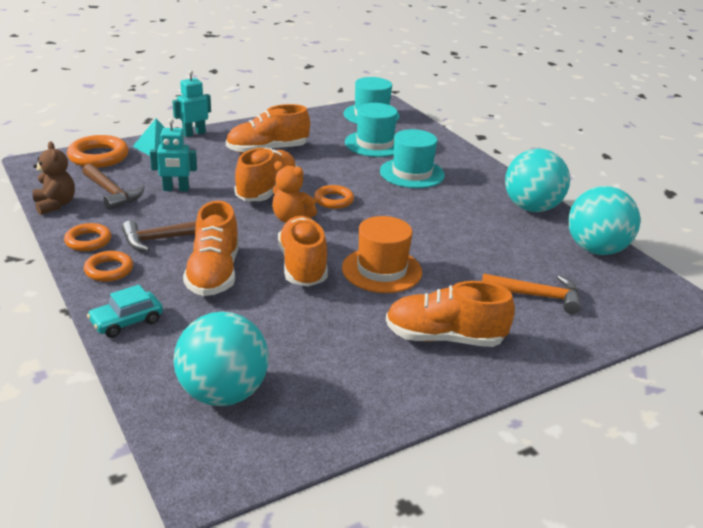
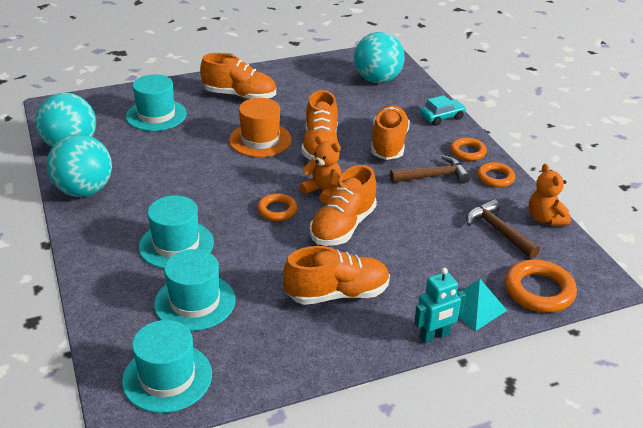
camera: 170 degrees left, 5 degrees up
(55, 205) = (545, 219): brown teddy bear -> orange teddy bear
(176, 189) = (436, 233): turquoise robot -> none
(537, 296) = (156, 115): orange hammer -> turquoise hat

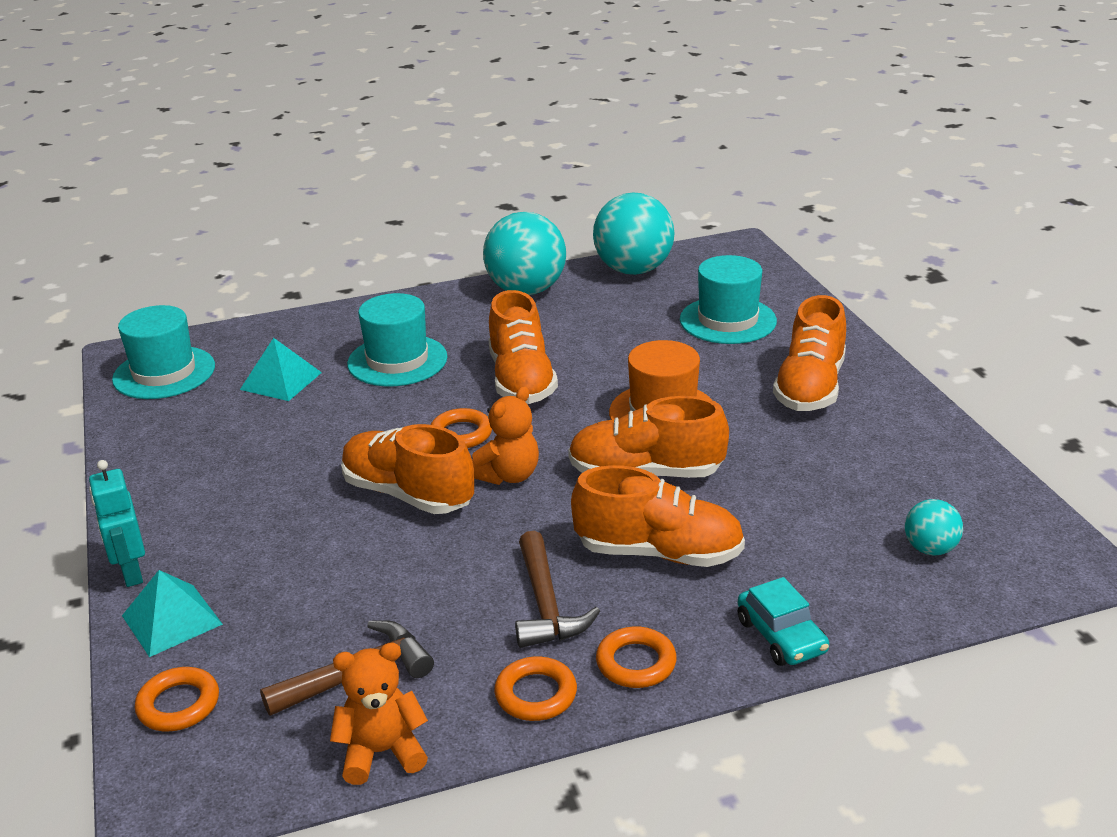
camera: 95 degrees right, 5 degrees down
(195, 302) = (281, 381): turquoise hat -> turquoise pyramid
(337, 294) = (254, 487): orange shoe -> orange shoe (521, 380)
(377, 80) = (930, 549): turquoise ball -> turquoise ball, size x0.49
(539, 291) = (178, 704): orange ring -> orange ring, size x0.63

